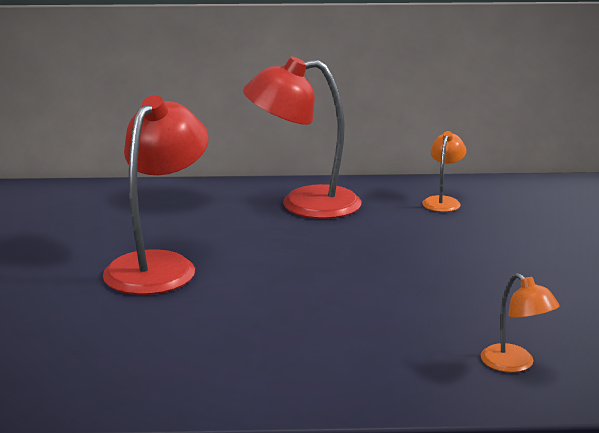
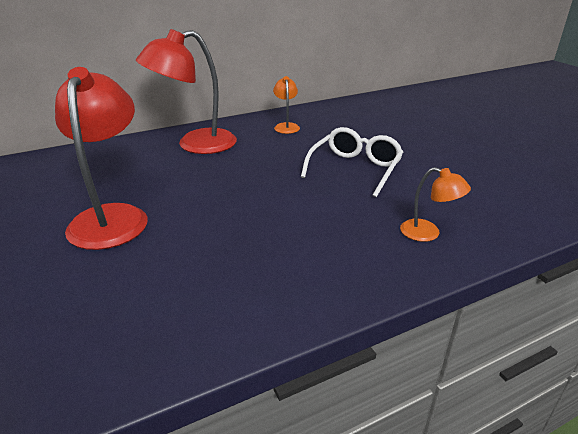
camera: 25 degrees left, 10 degrees up
(490, 273) = (355, 169): none -> white glasses

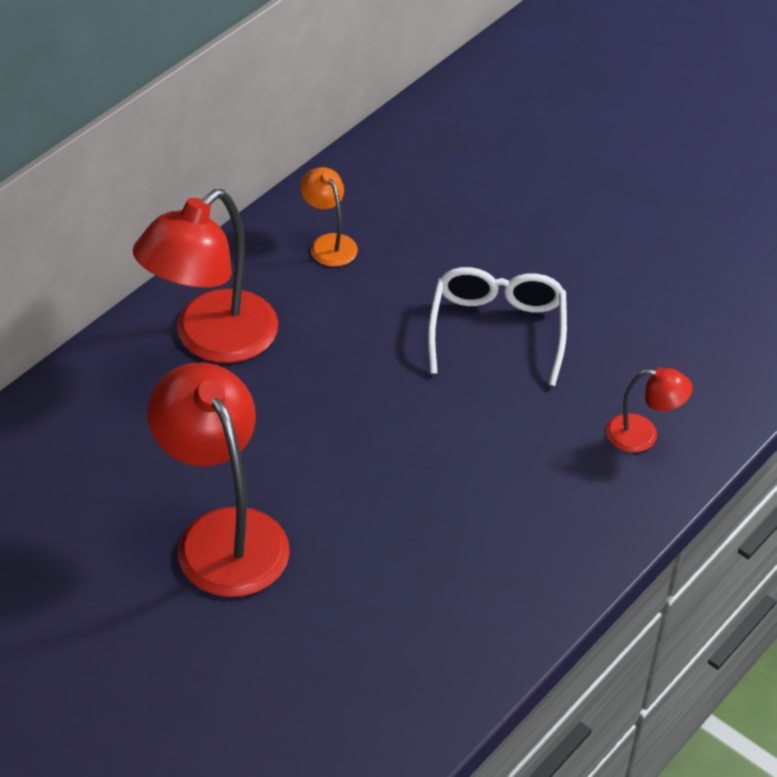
camera: 25 degrees left, 15 degrees up
(428, 233) = (643, 435): orange lamp -> red lamp

